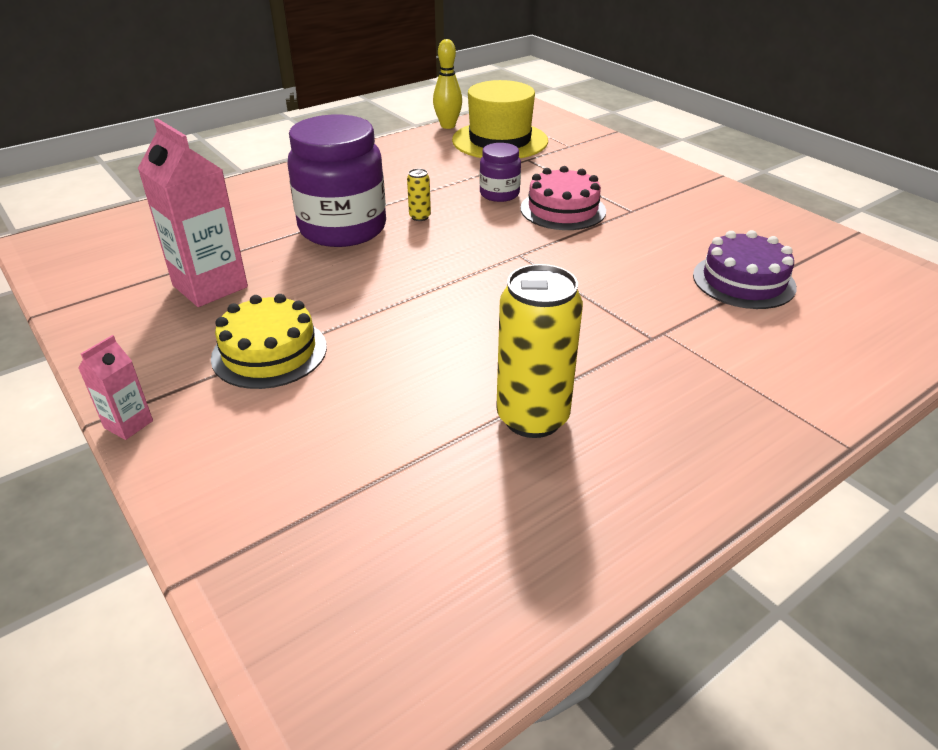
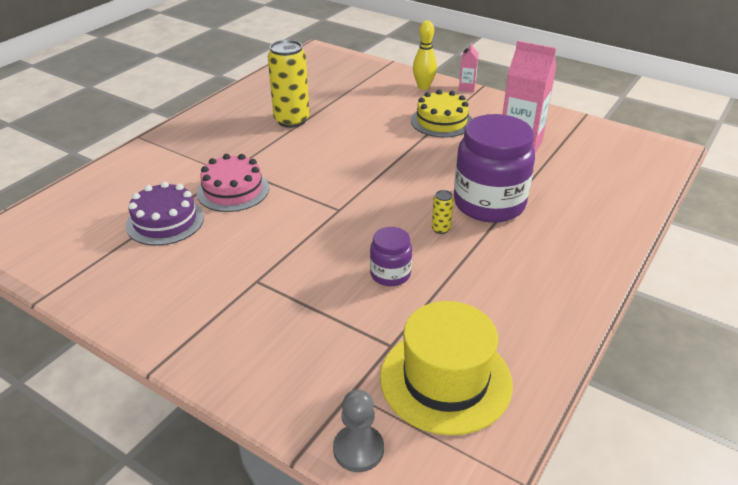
camera: 160 degrees right, 0 degrees up
(448, 126) = (538, 402): yellow bowling pin -> yellow bowling pin (423, 87)
(563, 209) = (321, 267): pink cake -> pink cake (233, 190)
(575, 128) = (358, 449): none -> grey pawn

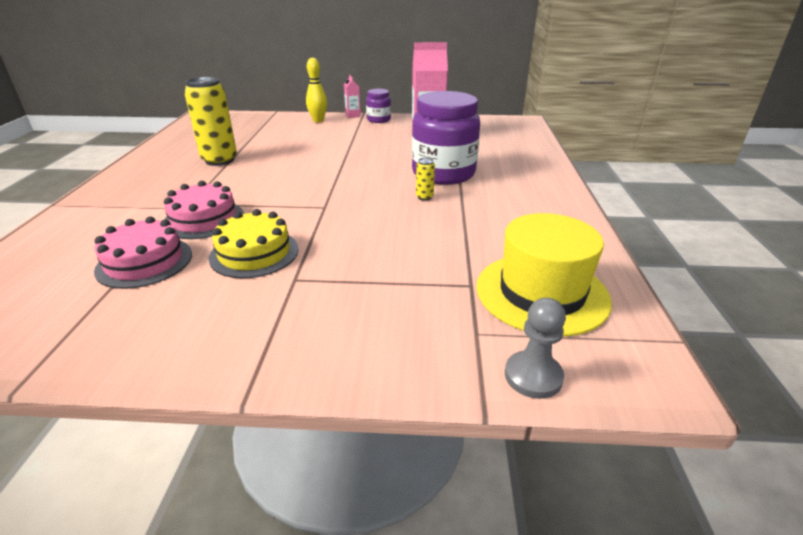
camera: 30 degrees left, 5 degrees down
(165, 221) = (144, 262): purple cake -> pink cake
(390, 274) = (416, 237): purple jar -> purple jar (378, 120)
(441, 121) = (354, 136): yellow cake -> yellow cake (254, 253)

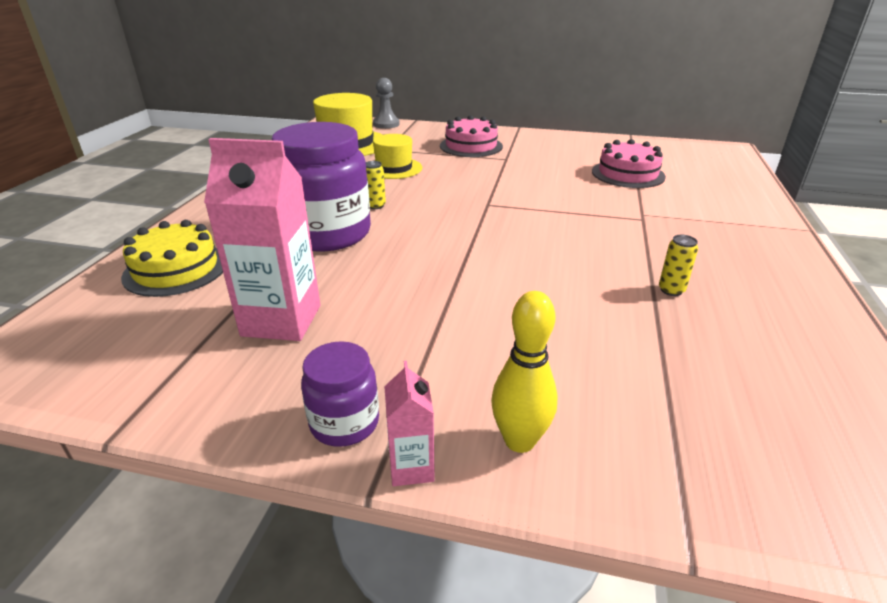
camera: 170 degrees left, 0 degrees up
(204, 219) = (609, 201): pink cake -> pink cake (471, 146)
(219, 160) = (671, 290): yellow can -> yellow can, size x0.43
(254, 253) = (542, 173): yellow cake -> yellow cake (176, 269)
(437, 245) = (394, 168): none -> yellow hat

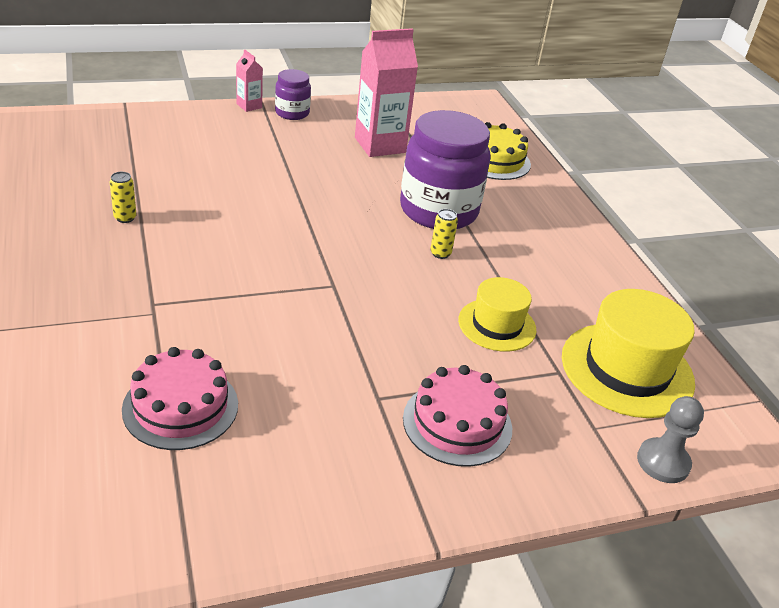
camera: 145 degrees right, 5 degrees up
(519, 441) = (206, 121): yellow bowling pin -> none

